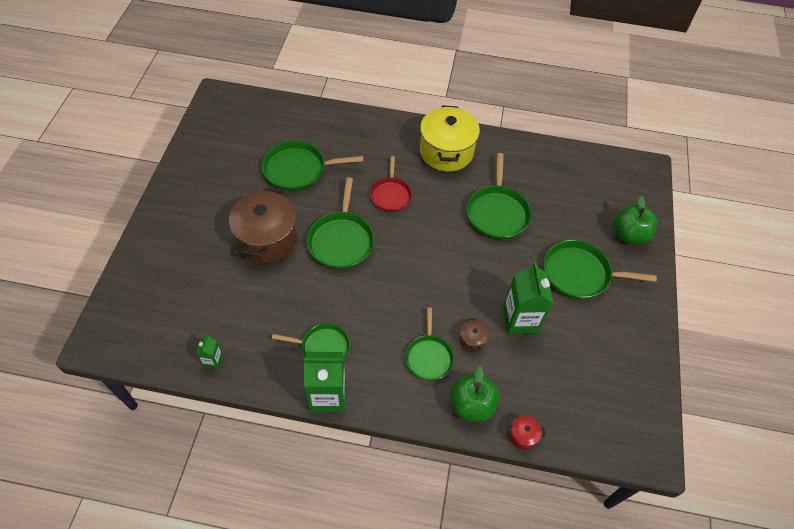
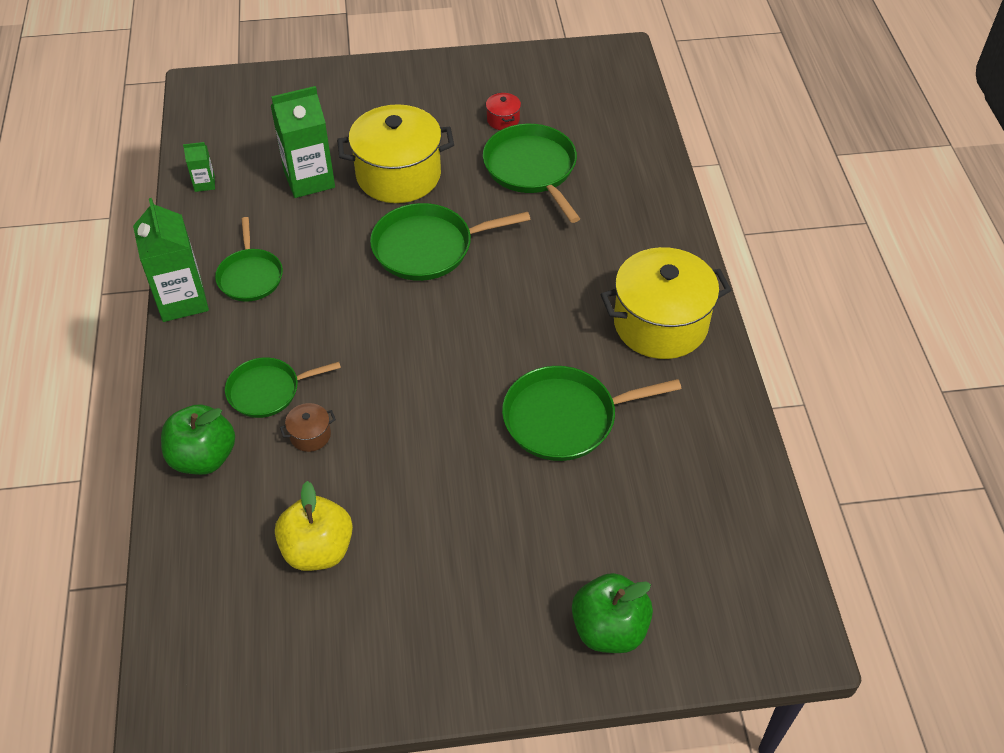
camera: 75 degrees right, 5 degrees down
(267, 239) = (398, 175): brown pot -> yellow pot
(391, 195) = (536, 279): red pan -> none
(520, 319) = (366, 489): green carton -> green carton (309, 179)
(522, 436) = (168, 530): red pot -> red pot (503, 120)
(556, 354) = (318, 550): none -> yellow apple
(579, 274) = (487, 560): green pan -> none

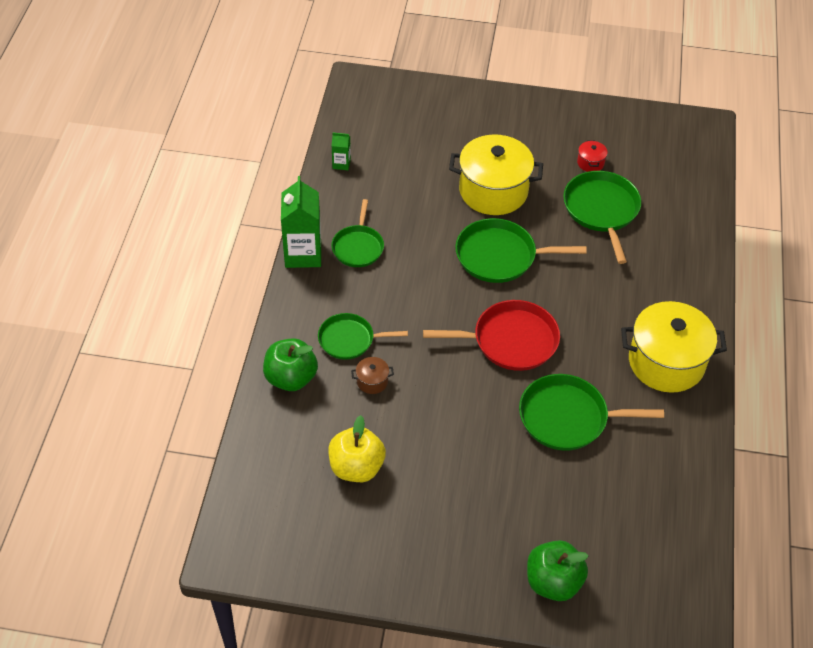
camera: 15 degrees right, 0 degrees up
(309, 179) = (422, 178): green carton -> none
(469, 343) = (510, 340): none -> red pan

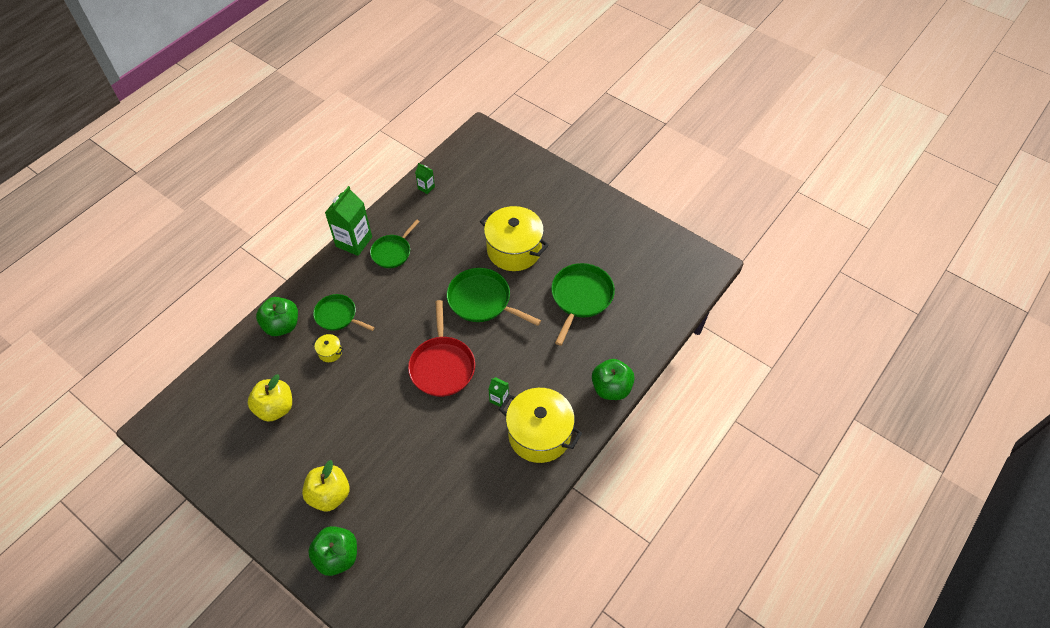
camera: 30 degrees right, 5 degrees up
(372, 381) = (330, 352): brown pot -> yellow pot
(493, 526) = (329, 495): none -> yellow apple
(510, 340) = (442, 366): red pan -> red pan turned 60 degrees clockwise
(568, 417) = (438, 442): green pan -> none
(590, 163) = (600, 257): red pot -> none
(597, 346) = (499, 399): none -> green carton
(701, 286) = (611, 388): none -> green apple

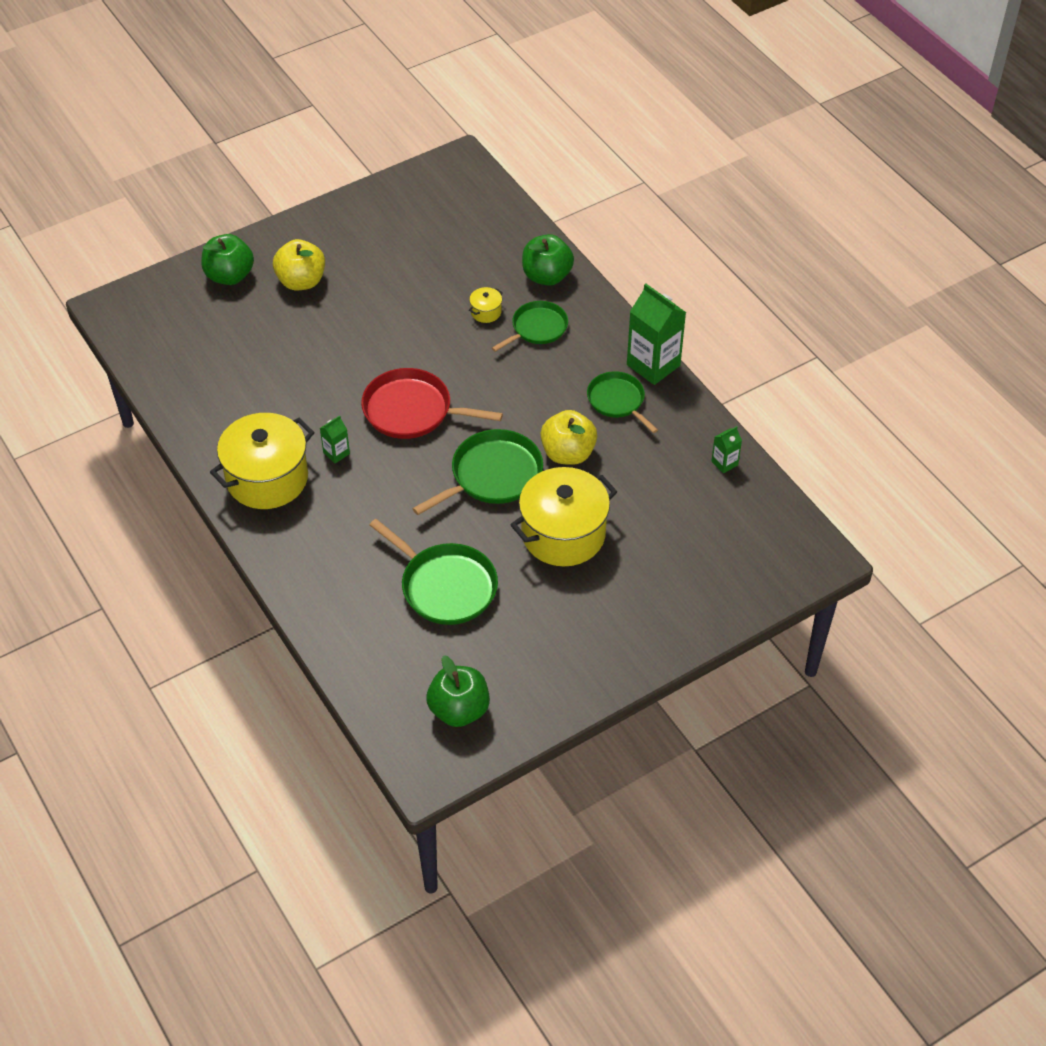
camera: 110 degrees right, 5 degrees down
(275, 408) = (433, 255): yellow apple -> yellow apple (568, 453)
(611, 388) = (288, 572): green apple -> green apple (459, 710)

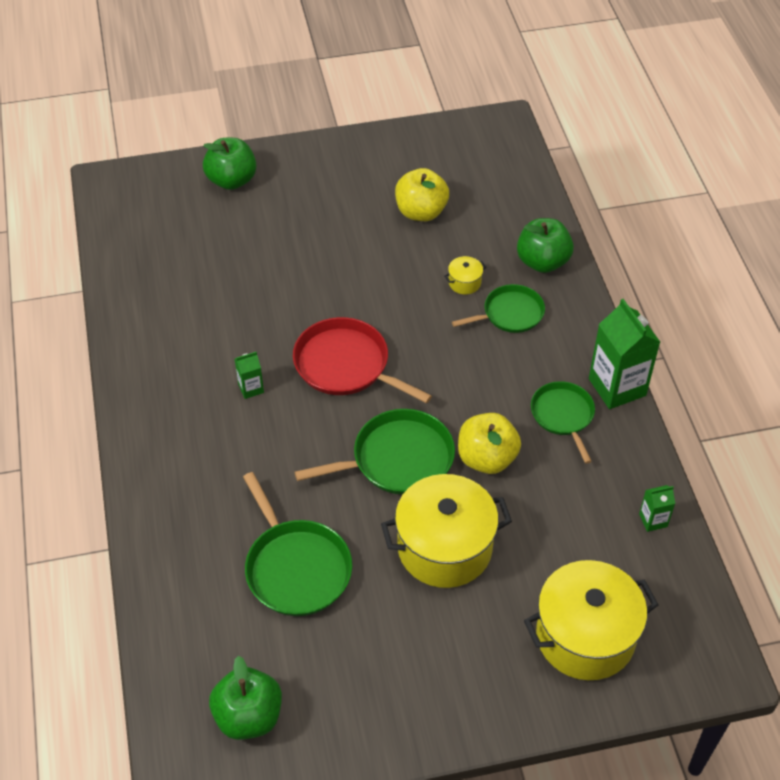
camera: 20 degrees right, 0 degrees up
(267, 478) = (172, 395): yellow pot -> yellow pot (585, 636)
(301, 281) = (297, 203): yellow apple -> yellow apple (421, 212)

